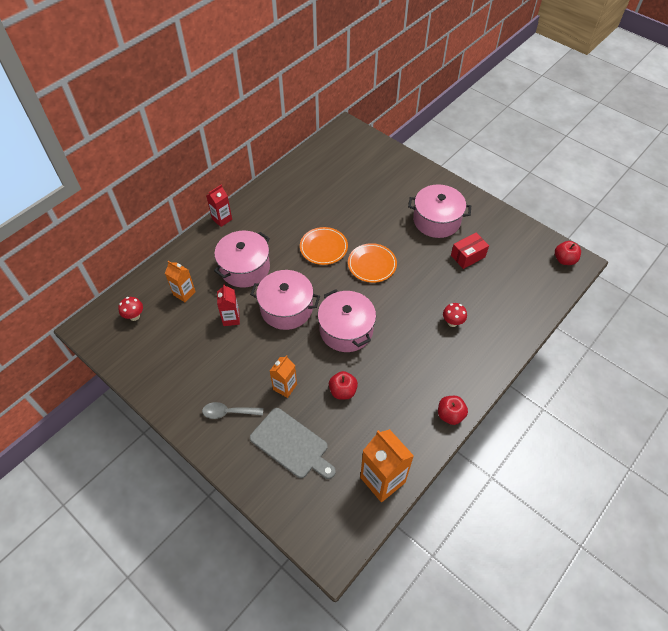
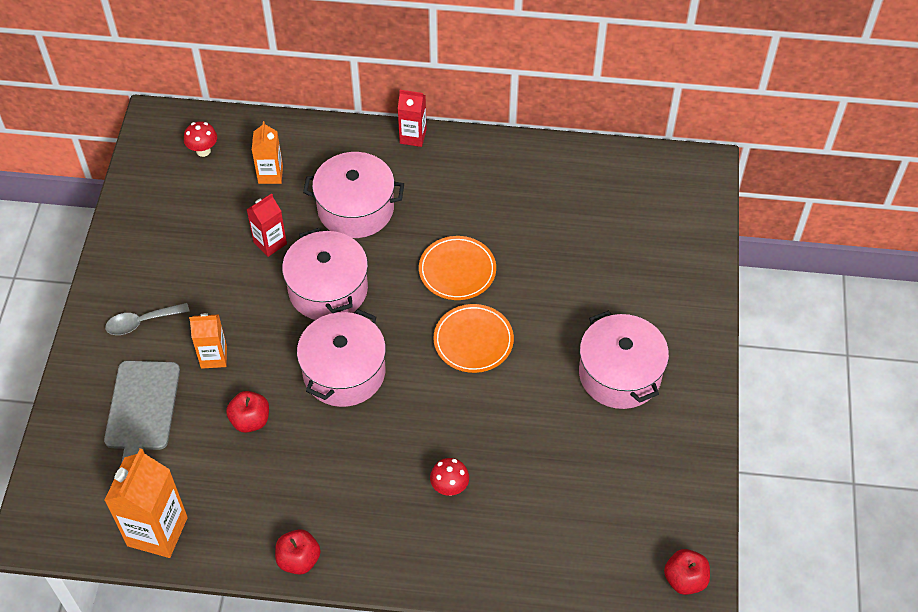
camera: 55 degrees right, 0 degrees up
(228, 412) = (141, 322): grey spoon -> grey spoon turned 75 degrees counterclockwise
(468, 256) = (584, 447): red box -> none

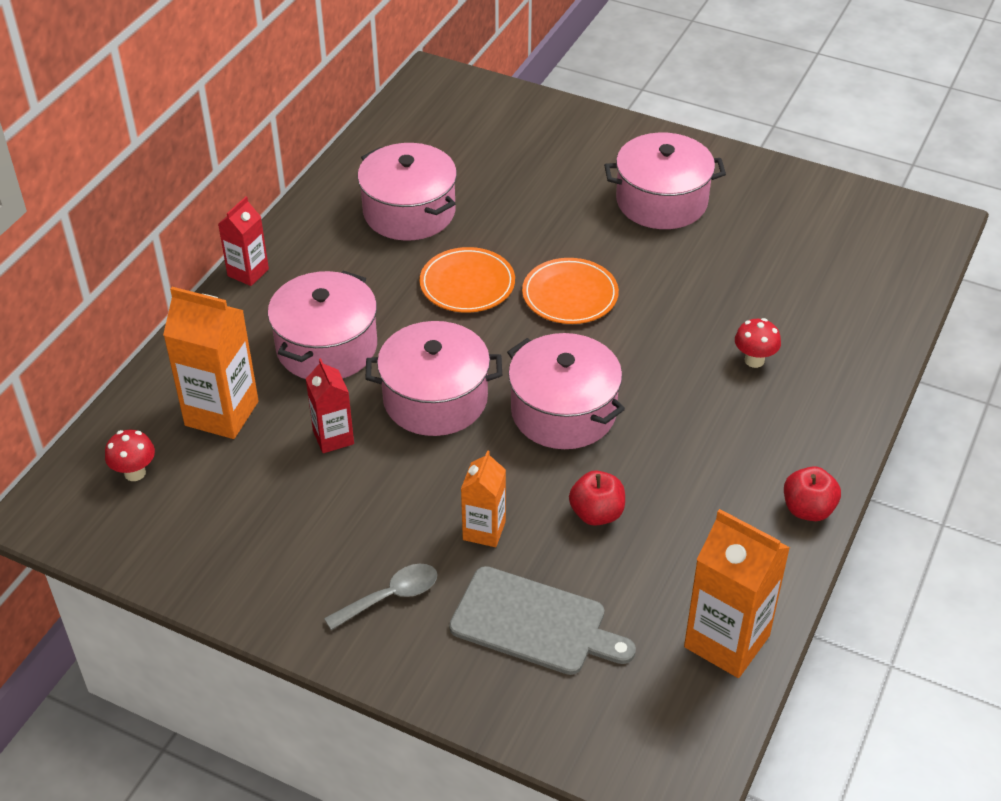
camera: 70 degrees left, 10 degrees down
(141, 322) = (390, 597): grey spoon -> grey spoon turned 120 degrees counterclockwise
(270, 174) = (222, 413): orange carton -> orange carton, size x1.70
(524, 207) = (409, 212): none -> pink pot
(685, 579) = (912, 223): red apple -> none

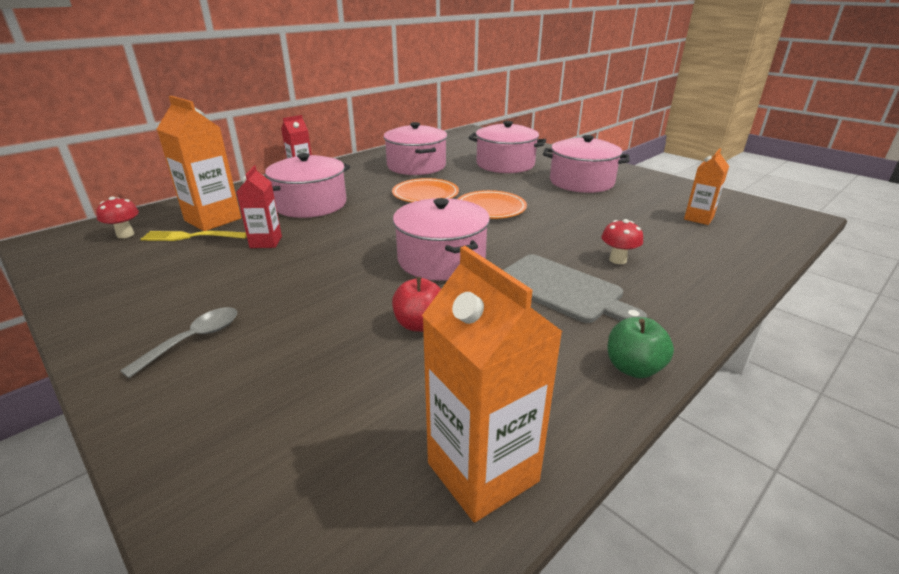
camera: 20 degrees right, 15 degrees down
(227, 453) = (191, 236): none -> yellow fork
(390, 597) = (194, 340): grey spoon -> grey spoon turned 45 degrees counterclockwise
(435, 399) = (354, 237): pink pot -> pink pot (505, 164)
(484, 530) = (315, 314): orange carton -> orange carton (698, 218)
(534, 623) = (292, 393): grey cutting board -> grey cutting board (562, 289)
(808, 509) = (633, 368): red apple -> green apple

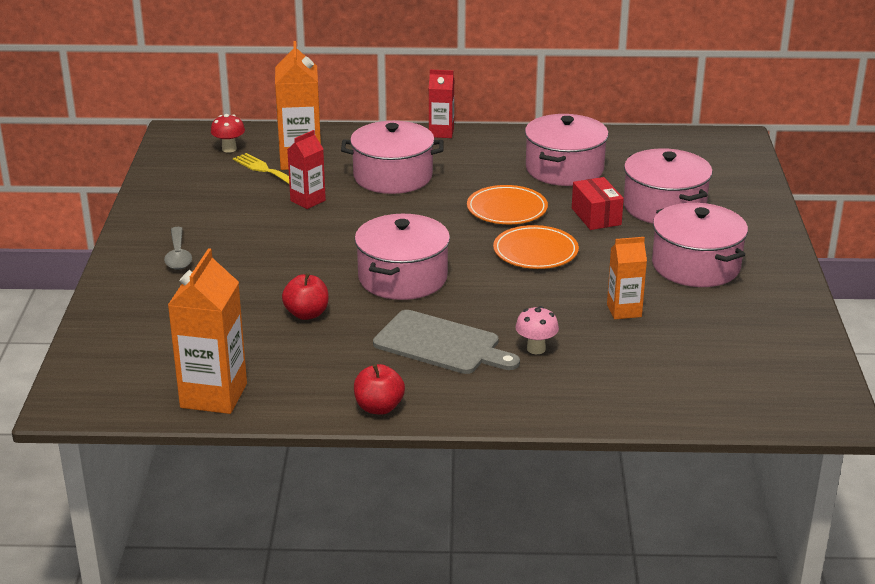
camera: 45 degrees right, 0 degrees up
(194, 340) = (178, 255): grey spoon -> grey spoon turned 90 degrees clockwise
(483, 180) = (596, 216): none -> red box
(562, 289) = (441, 344): grey cutting board -> grey cutting board turned 60 degrees counterclockwise
(617, 260) = (536, 349): red mushroom -> pink mushroom
(633, 368) = (379, 407): green apple -> red apple
(698, 218) = (713, 358): orange carton -> orange carton (624, 310)

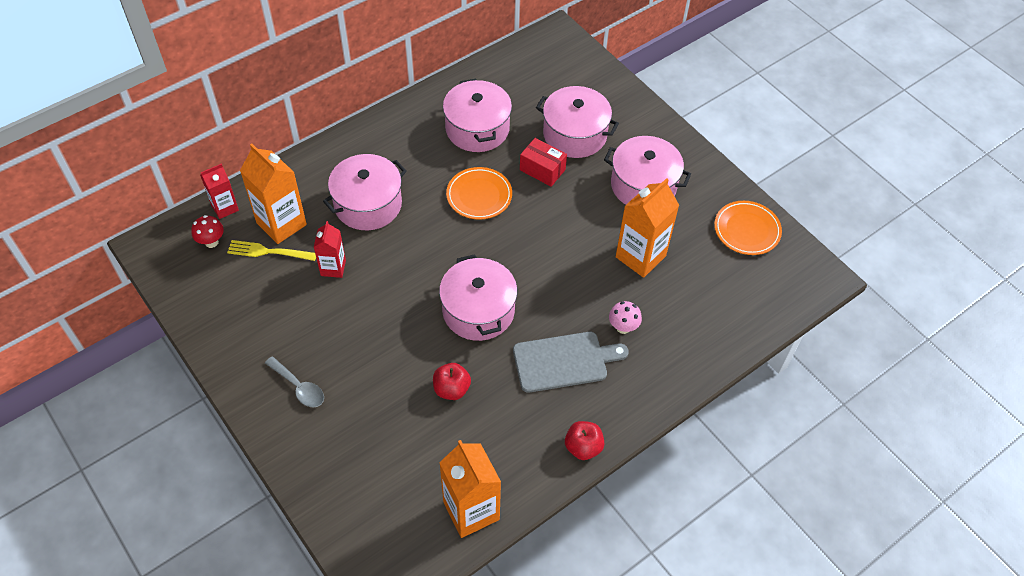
camera: 40 degrees left, 25 degrees up
(441, 133) = (355, 133): red carton -> red carton (225, 207)
(535, 251) = (537, 230): orange plate -> orange plate (747, 230)
(624, 310) = (640, 256): orange carton -> orange carton, size x1.70

